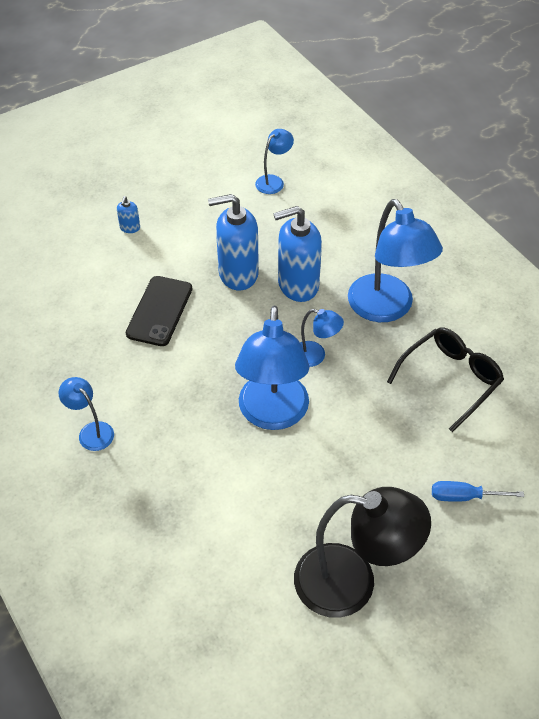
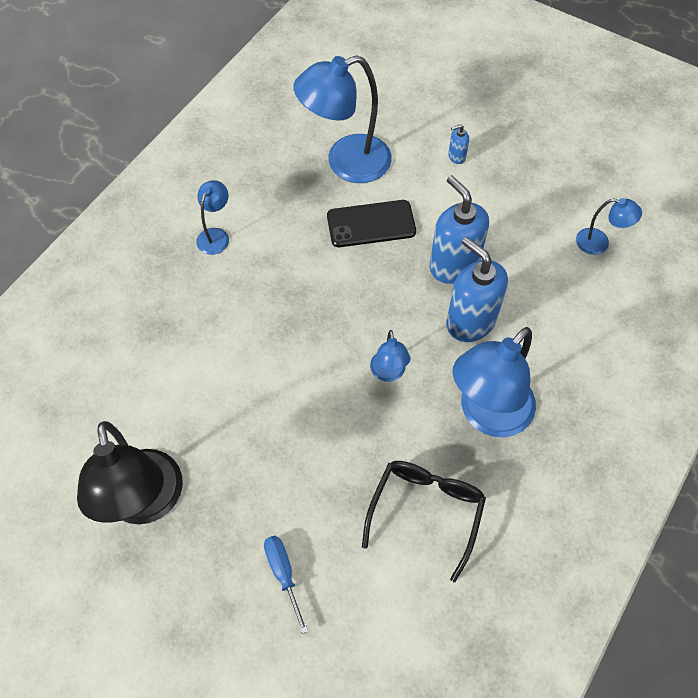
camera: 65 degrees right, 10 degrees up
(272, 415) = (299, 364): blue lamp -> blue lamp (346, 163)
(450, 379) = (426, 511): black glasses -> black glasses turned 90 degrees counterclockwise

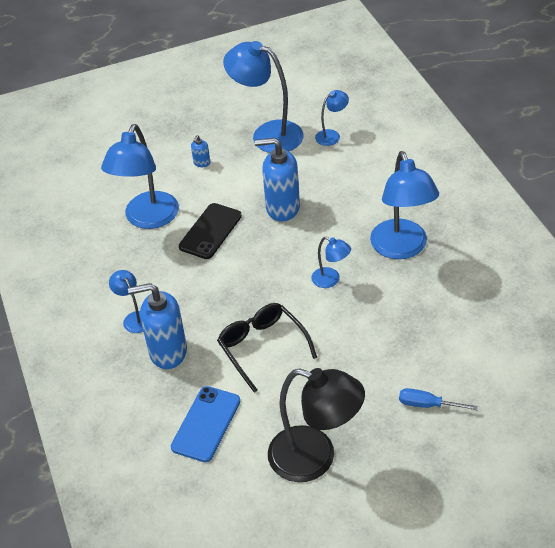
camera: 50 degrees left, 15 degrees down
(129, 378) = (206, 424): none -> blue phone
(426, 511) = (442, 311): black glasses -> black glasses (262, 347)
(470, 322) = (330, 222): blue soap dispenser -> blue soap dispenser (167, 352)
(547, 185) = (267, 134): none -> blue lamp

